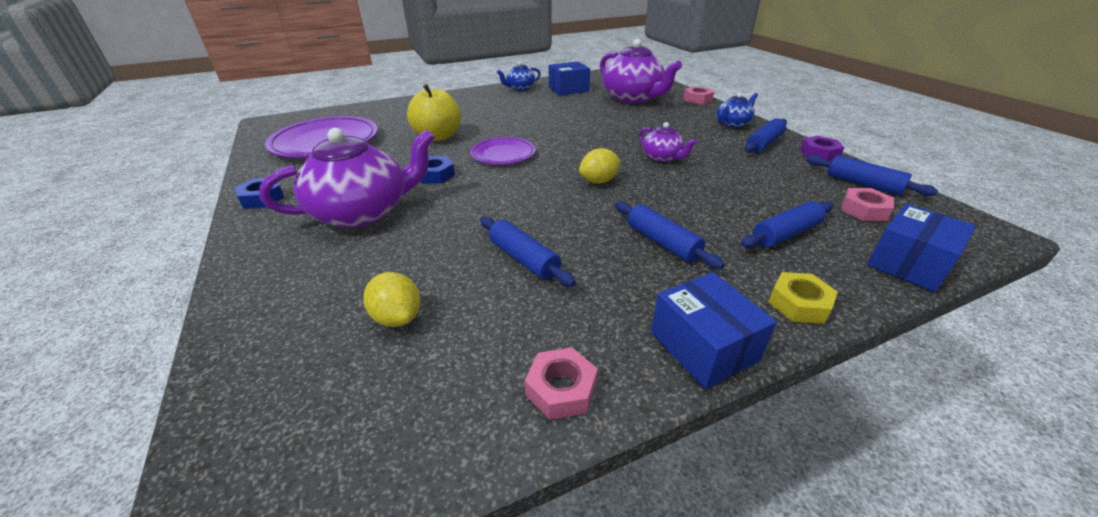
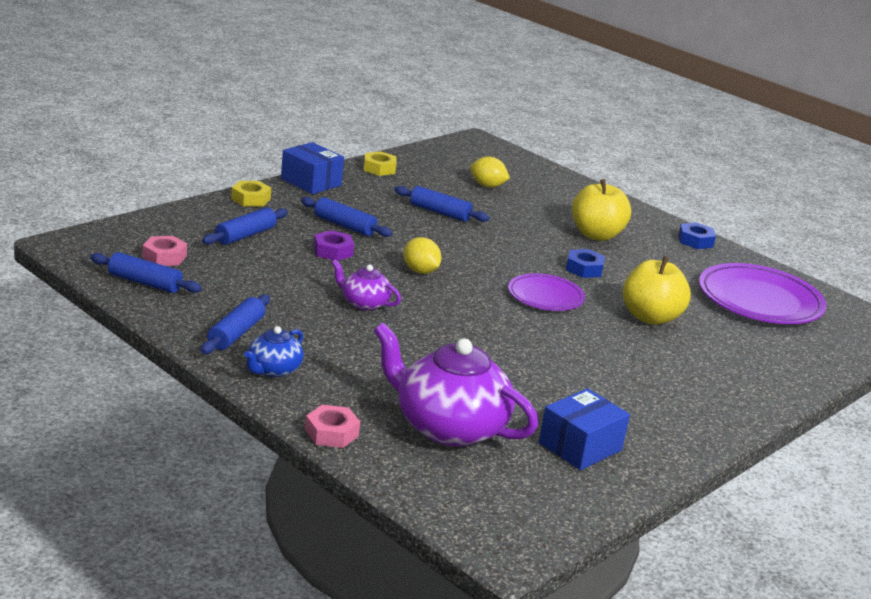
camera: 155 degrees right, 10 degrees down
(363, 212) = (596, 235): purple teapot -> yellow apple
(520, 88) = (669, 442): blue teapot -> none
(561, 389) = (379, 168): pink nut -> yellow nut
(599, 181) = (420, 271): yellow lemon -> yellow lemon turned 75 degrees counterclockwise
(819, 154) = (170, 321): purple nut -> purple nut (333, 251)
(909, 264) = (159, 221): blue box -> none

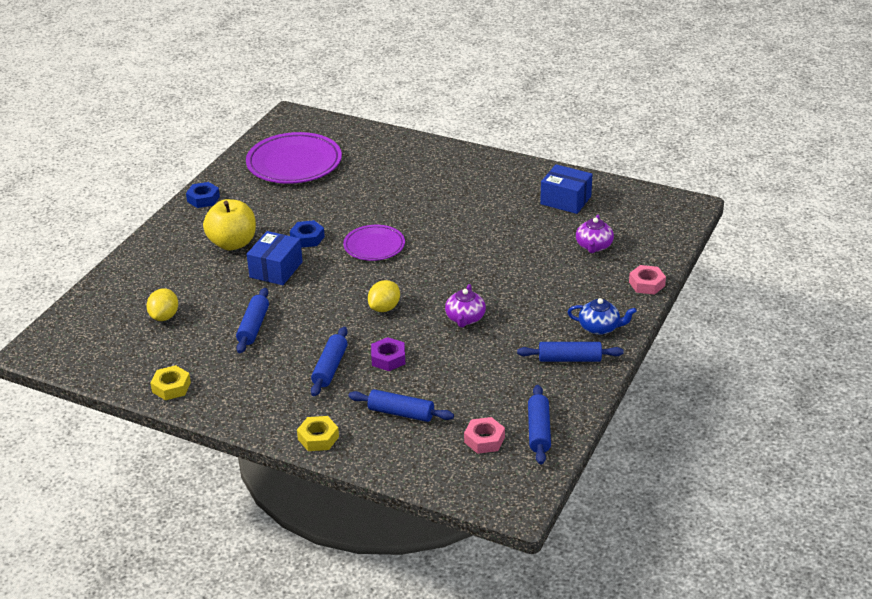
camera: 105 degrees left, 10 degrees up
(311, 182) = (244, 417): blue box -> blue box (276, 269)
(448, 427) = (594, 246): purple teapot -> purple teapot, size x0.50
(650, 317) = (366, 200): yellow apple -> none

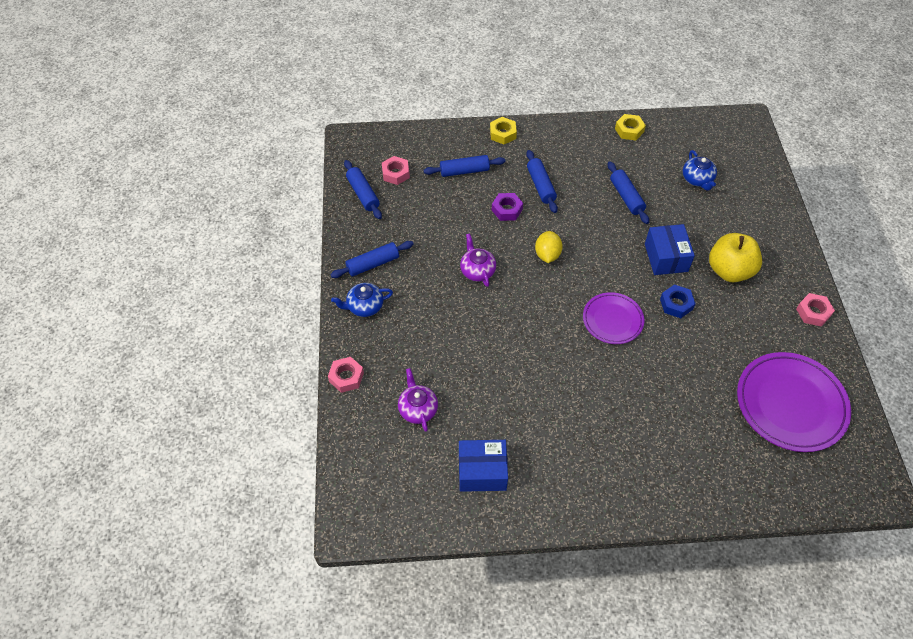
camera: 150 degrees right, 20 degrees up
(164, 316) = (697, 179): yellow lemon -> blue teapot
(203, 199) = (813, 312): blue nut -> pink nut

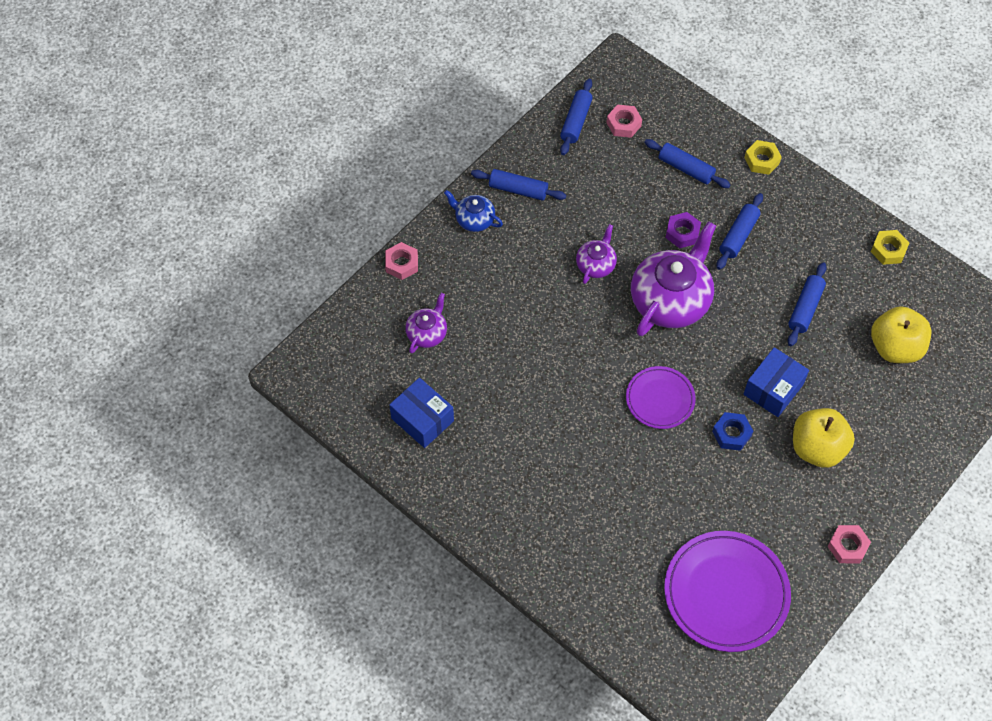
camera: 45 degrees right, 5 degrees up
(547, 255) = (670, 300): yellow lemon -> purple teapot
(697, 179) = (895, 347): blue teapot -> yellow apple

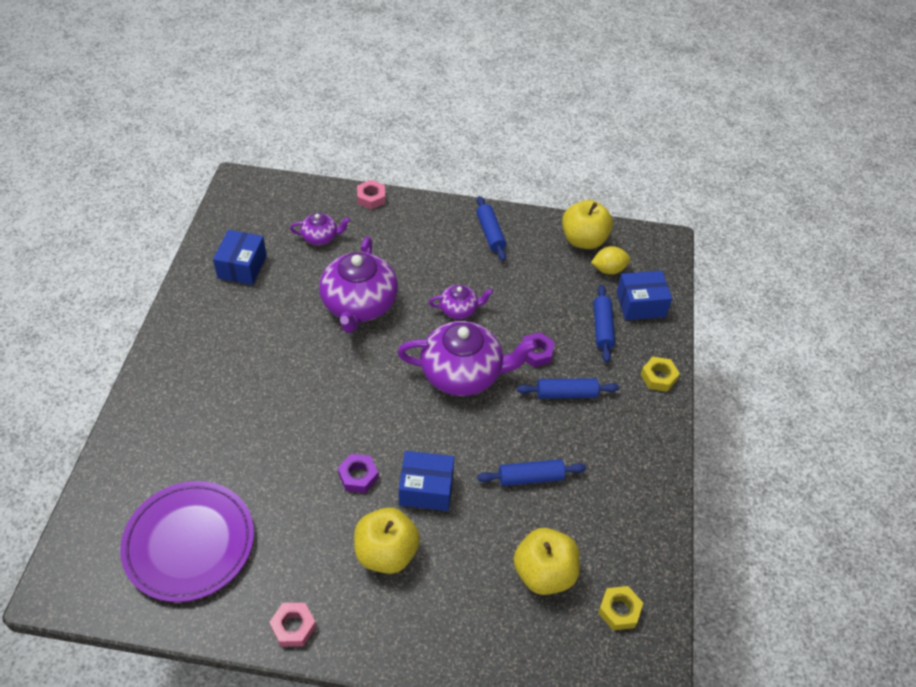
camera: 55 degrees right, 10 degrees down
(474, 219) = (442, 220): blue teapot -> none
(538, 342) = (359, 305): none -> purple teapot
(576, 122) = (583, 240): blue rolling pin -> yellow apple
(623, 124) = (608, 269): pink nut -> yellow lemon
(660, 399) = (359, 408): purple plate -> none
(678, 125) = (640, 304): none -> blue box
(731, 434) = (358, 476): blue nut -> purple nut
(888, 250) = (649, 519): yellow nut -> yellow nut (619, 610)

